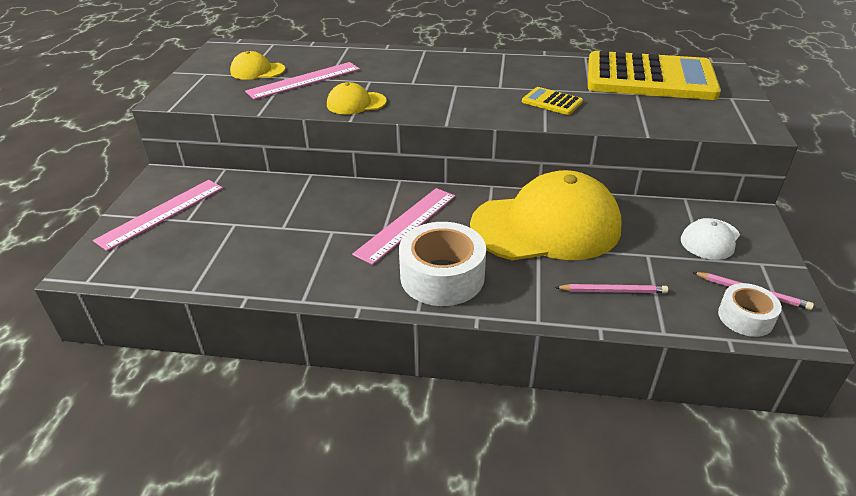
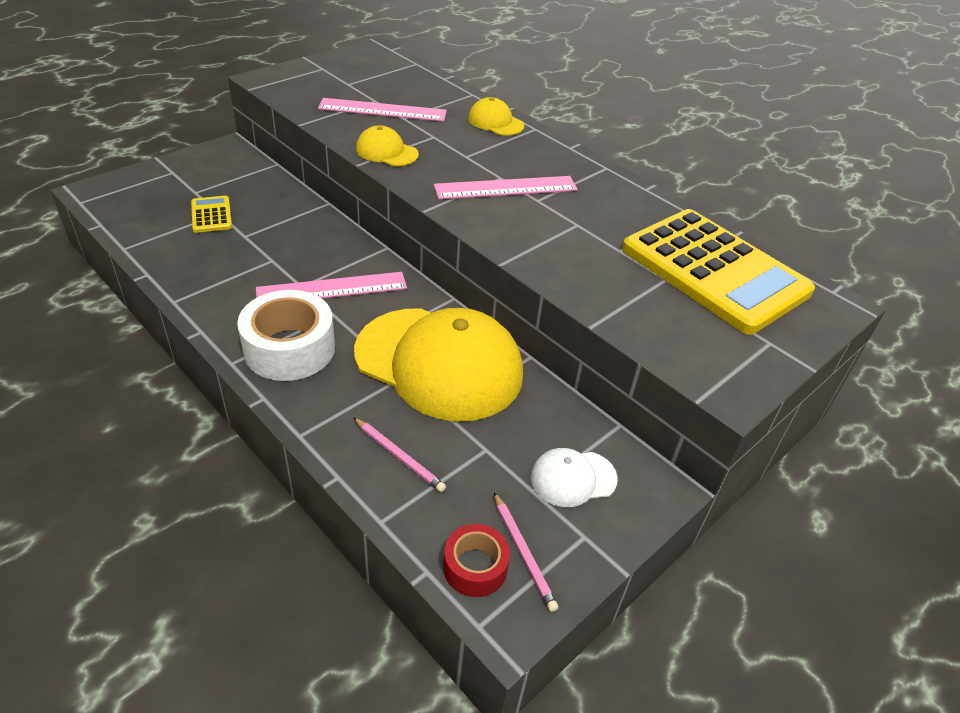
camera: 35 degrees right, 5 degrees up
(161, 213) = (187, 177): pink ruler -> pink ruler (506, 188)
(257, 71) = (362, 84): yellow cap -> yellow cap (495, 122)
(552, 102) = (559, 240): yellow calculator -> yellow calculator (211, 215)
(745, 317) = (475, 567): white tape -> red tape

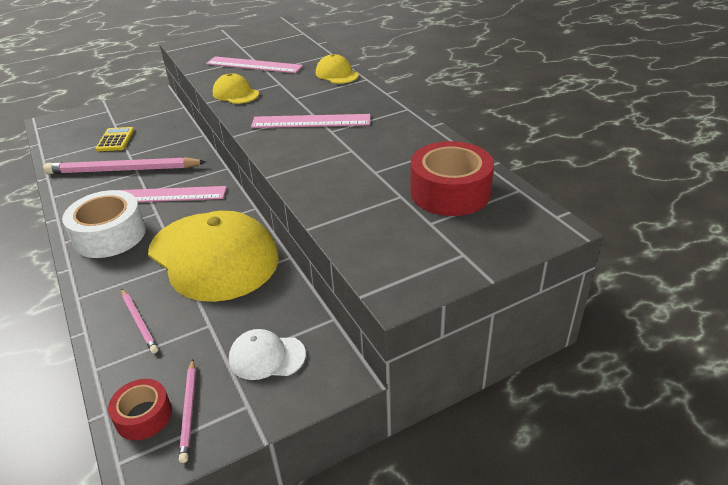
camera: 20 degrees right, 5 degrees down
(250, 258) = (123, 170): none -> pink pencil
(714, 271) = (450, 192): yellow calculator -> red tape

